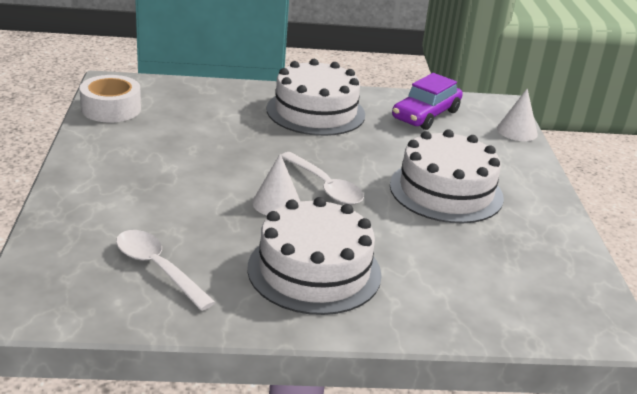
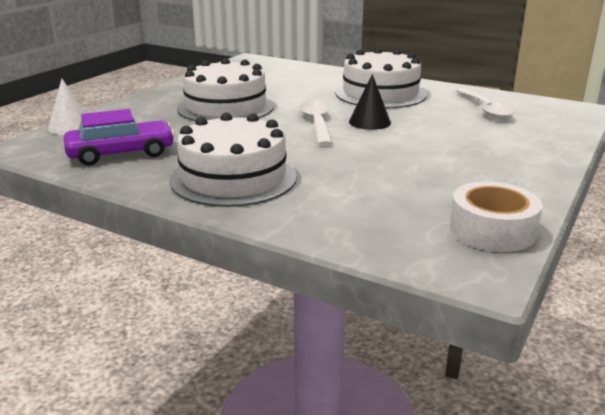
camera: 145 degrees left, 5 degrees down
(276, 203) = (369, 122): white cone -> black cone

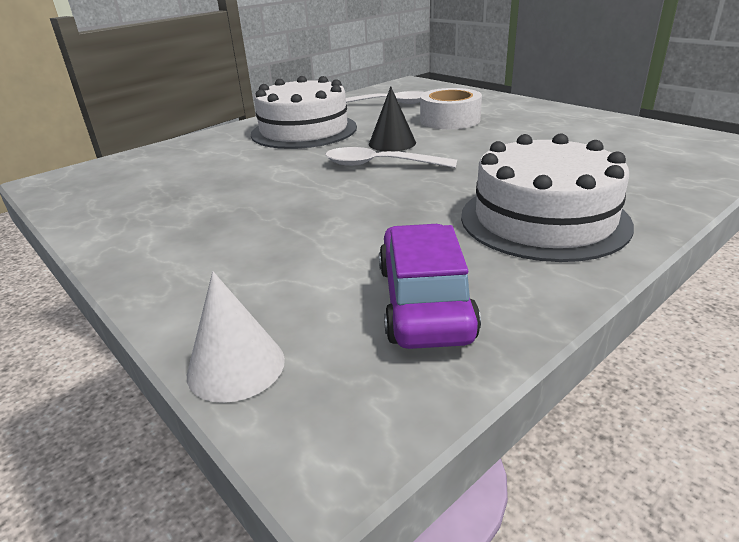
camera: 70 degrees left, 5 degrees up
(225, 107) = (266, 210): white cake -> none
(492, 230) = (659, 133): white tape -> white tape (450, 120)

